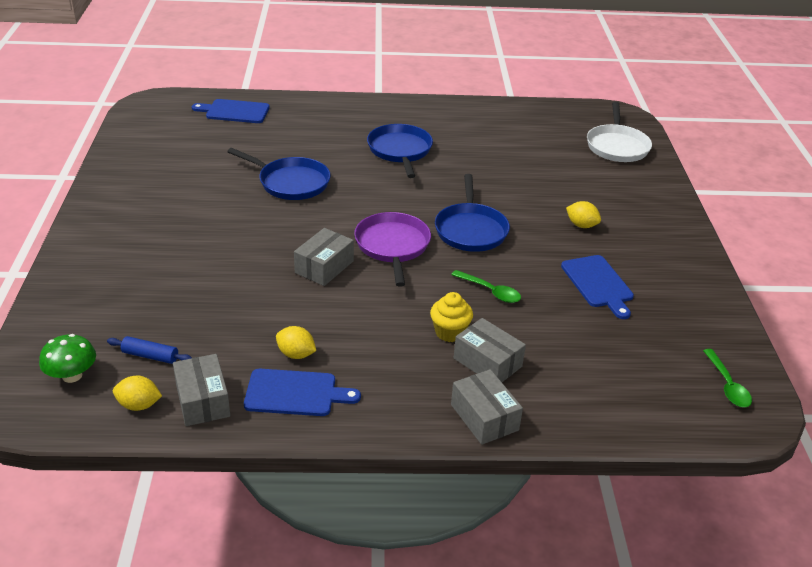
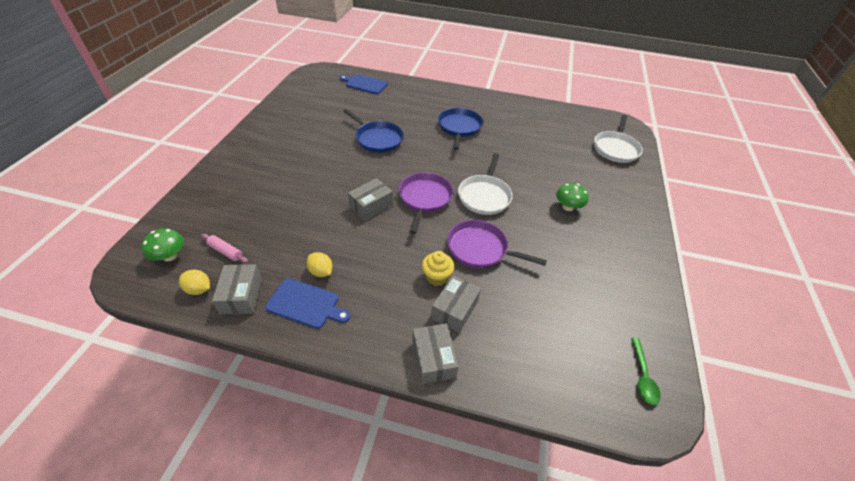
camera: 15 degrees right, 10 degrees up
(150, 356) = (226, 251): blue rolling pin -> pink rolling pin
(471, 230) = (484, 196): blue pan -> white pan
(487, 362) = (454, 309): grey box -> grey box turned 60 degrees clockwise
(490, 291) = (480, 249): green spoon -> purple pan
(581, 225) = (568, 207): yellow lemon -> green mushroom
(598, 284) = (564, 259): blue cutting board -> none

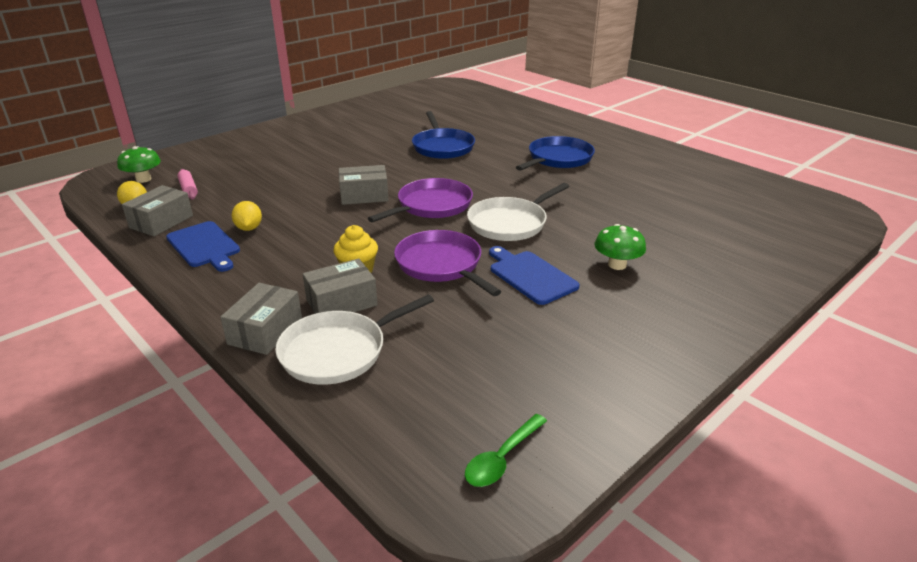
camera: 35 degrees right, 15 degrees down
(365, 84) = (487, 102): blue cutting board -> blue cutting board (530, 276)
(616, 148) = (783, 230): white pan -> white pan (338, 351)

